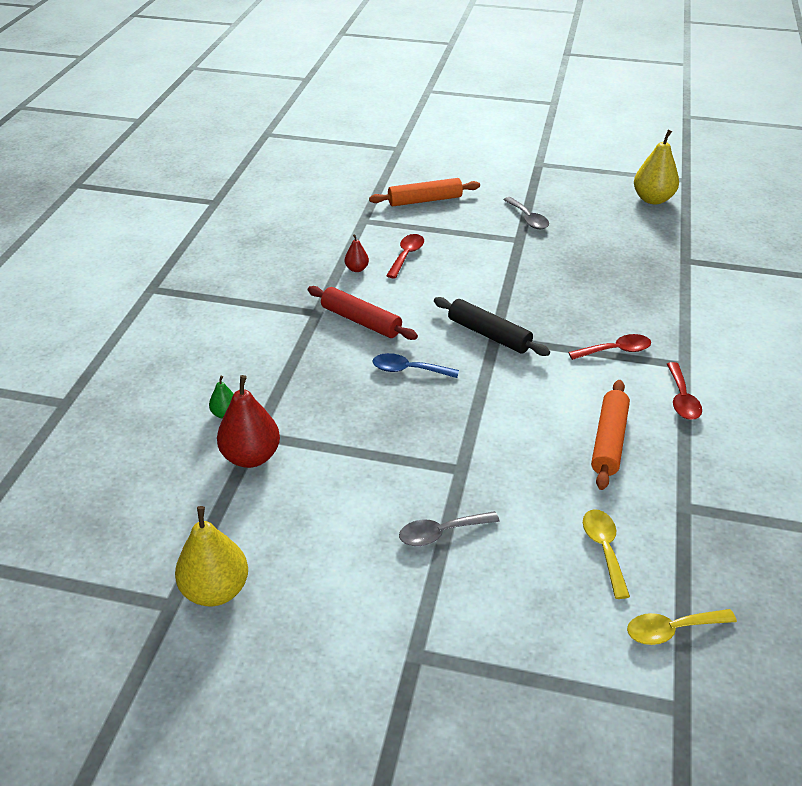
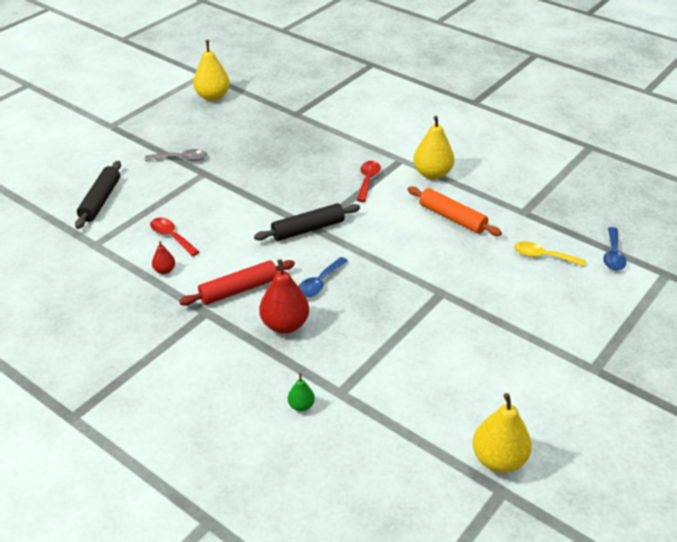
camera: 65 degrees left, 0 degrees up
(251, 457) = (364, 402): red pear -> red pear (285, 325)
(425, 200) = (100, 200): orange rolling pin -> black rolling pin
(441, 533) = (497, 322): grey spoon -> none
(671, 630) = (613, 255): yellow spoon -> blue spoon
(682, 399) = (432, 174): red spoon -> yellow pear

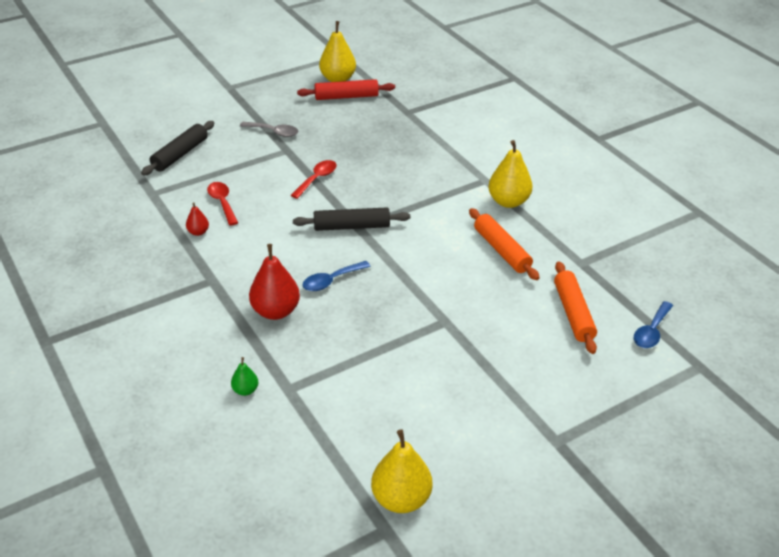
camera: 20 degrees right, 0 degrees up
(239, 289) = (253, 267): red rolling pin -> red rolling pin (346, 96)
(368, 180) = (439, 193): red spoon -> red spoon (317, 179)
(542, 256) = (573, 313): yellow spoon -> orange rolling pin

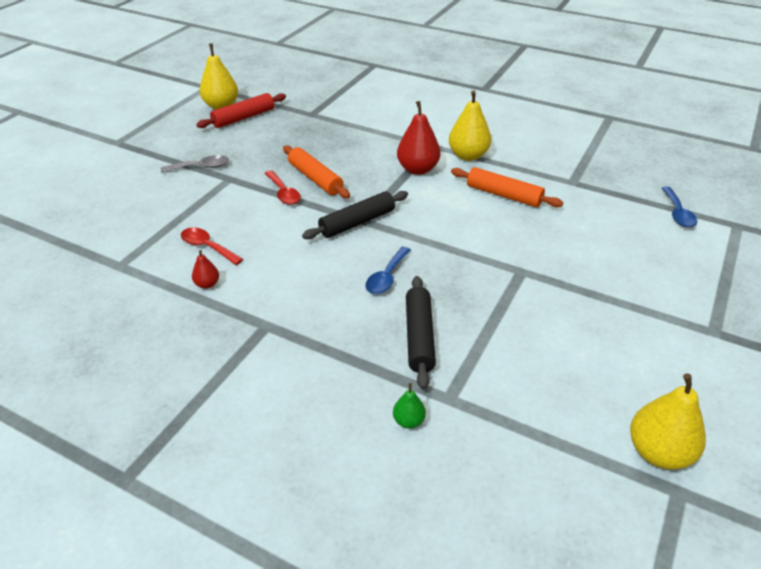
camera: 30 degrees left, 0 degrees up
(180, 154) = (118, 218): black rolling pin -> black rolling pin (419, 336)
(276, 311) = (362, 328): red pear -> red pear (418, 169)
(317, 179) = (283, 193): red spoon -> red spoon turned 150 degrees clockwise
(573, 313) = (610, 222): orange rolling pin -> orange rolling pin (315, 178)

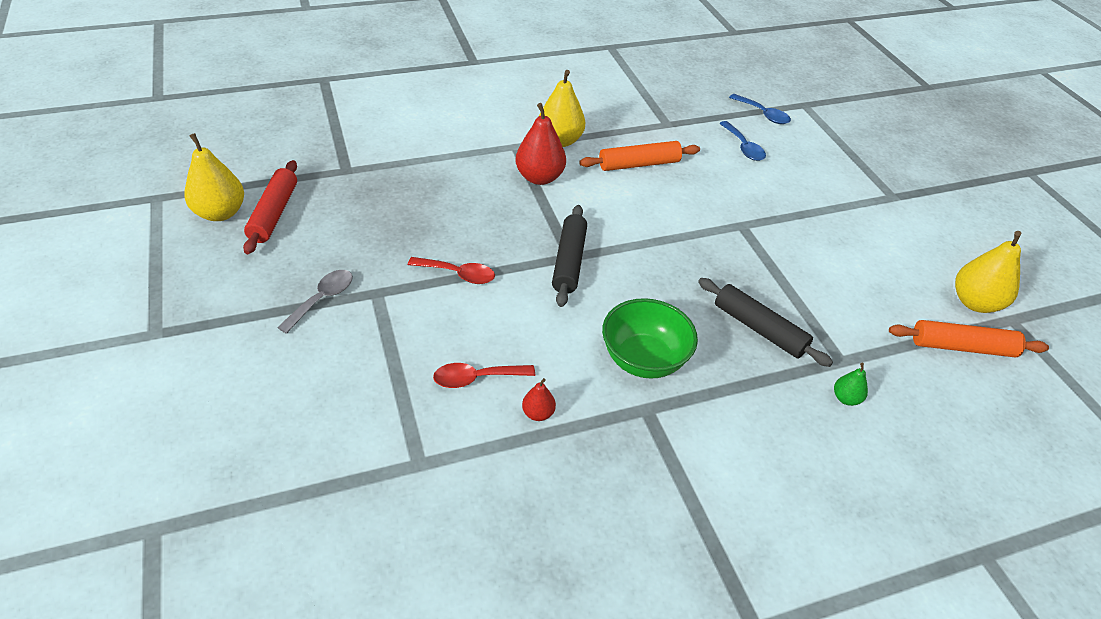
camera: 50 degrees left, 5 degrees up
(310, 300) = (643, 359): none -> green bowl
(315, 178) = (464, 240): orange rolling pin -> orange rolling pin (962, 347)
(386, 277) = (666, 296): blue spoon -> blue spoon (743, 147)

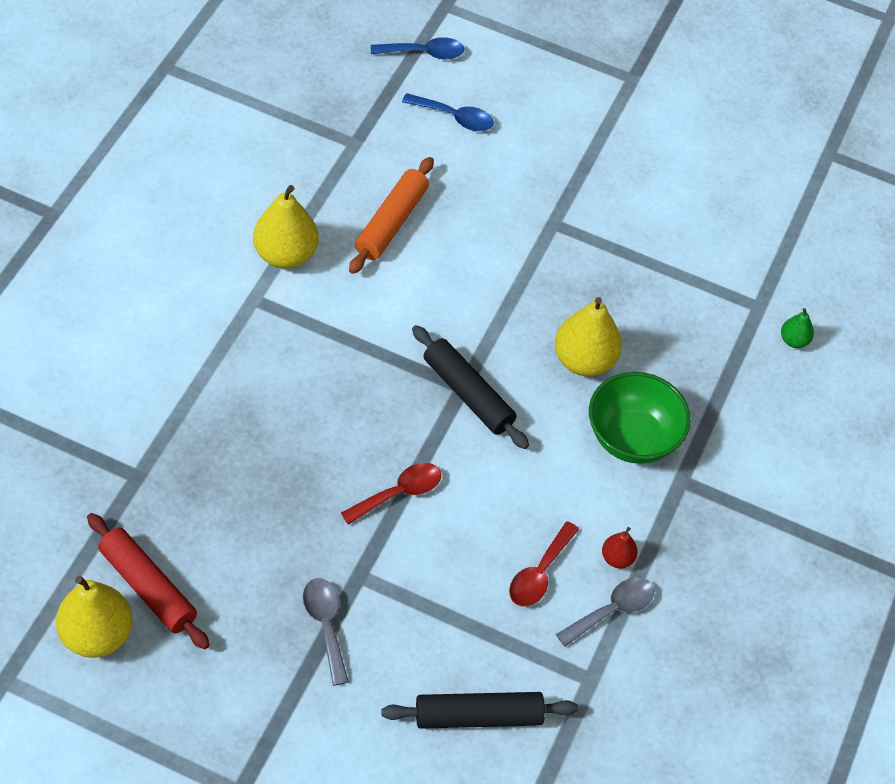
camera: 50 degrees left, 10 degrees up
(491, 438) = (612, 610): none -> grey spoon
(539, 177) = (326, 319): red pear -> none
(759, 329) = (677, 328): black rolling pin -> black rolling pin (478, 716)
(962, 347) = (821, 215): orange rolling pin -> none
(974, 302) = (792, 157): yellow pear -> yellow pear (584, 360)

